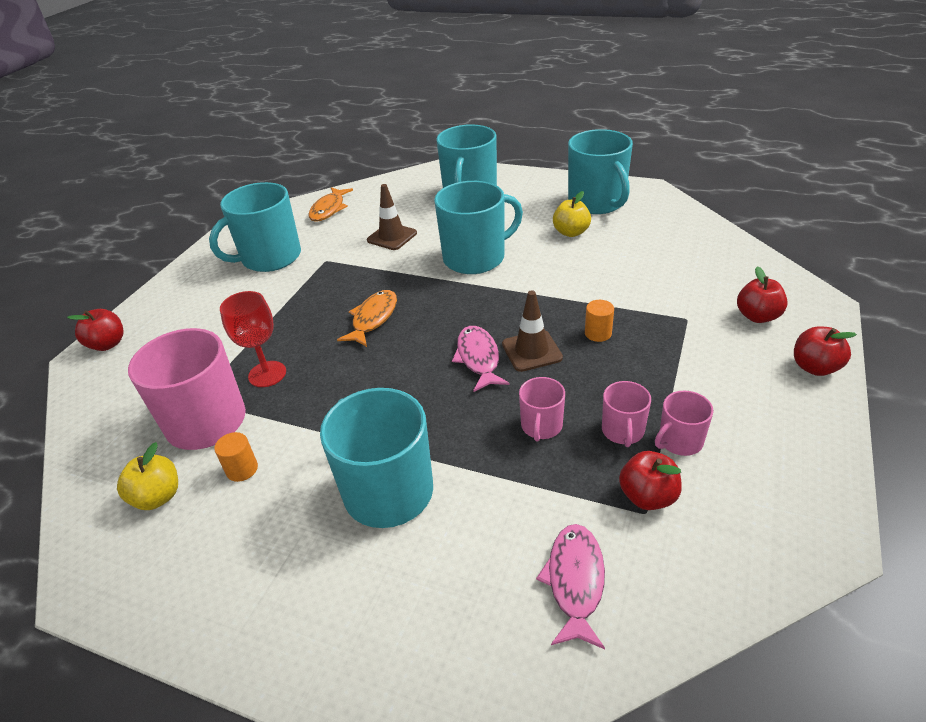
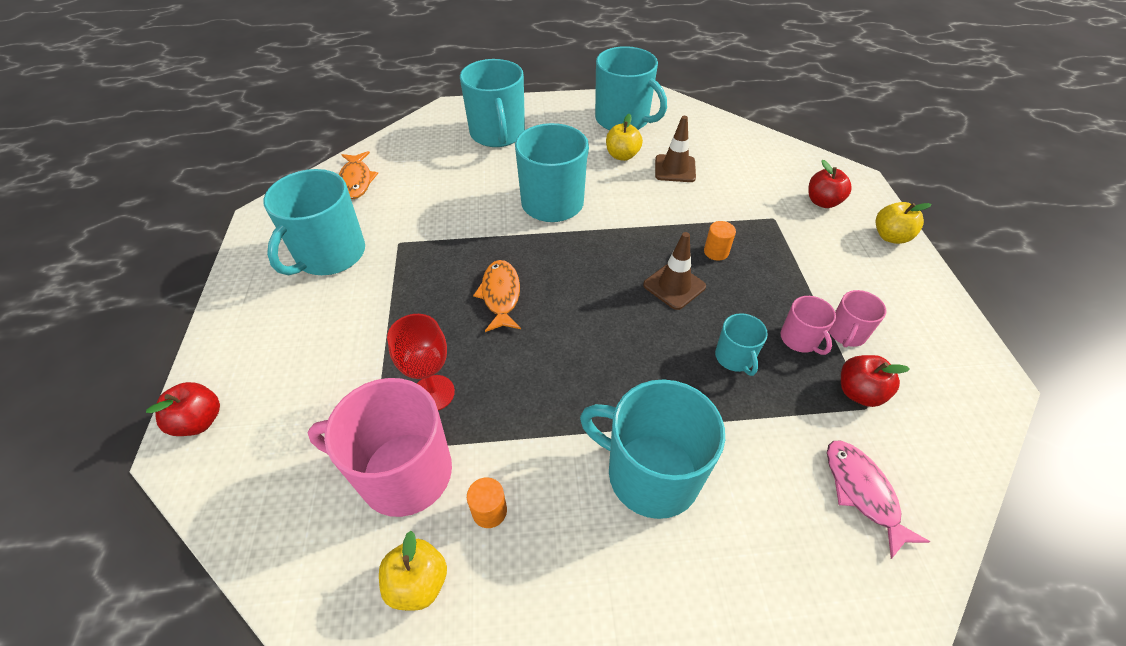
camera: 30 degrees left, 10 degrees up
(392, 237) = (452, 198): brown traffic cone -> brown traffic cone (675, 169)
(478, 358) = (633, 308): pink fish -> none
(541, 426) = (735, 357): pink mug -> turquoise mug
(815, 367) = (890, 236): red apple -> yellow apple

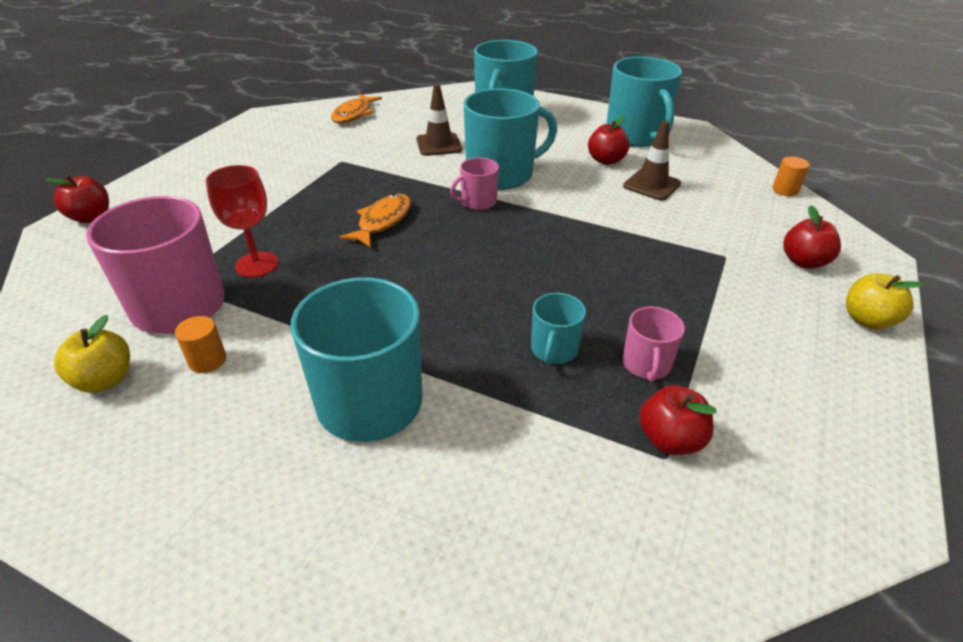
camera: 30 degrees right, 10 degrees down
(330, 254) = (283, 152): turquoise mug -> none
(622, 155) = (606, 160): yellow apple -> red apple
(674, 286) = (551, 271): brown traffic cone -> brown traffic cone (439, 145)
(716, 252) = (626, 261): orange cylinder -> orange cylinder (785, 190)
(846, 333) = (710, 382): pink mug -> pink mug (478, 202)
(862, 492) = (576, 529): pink fish -> none

